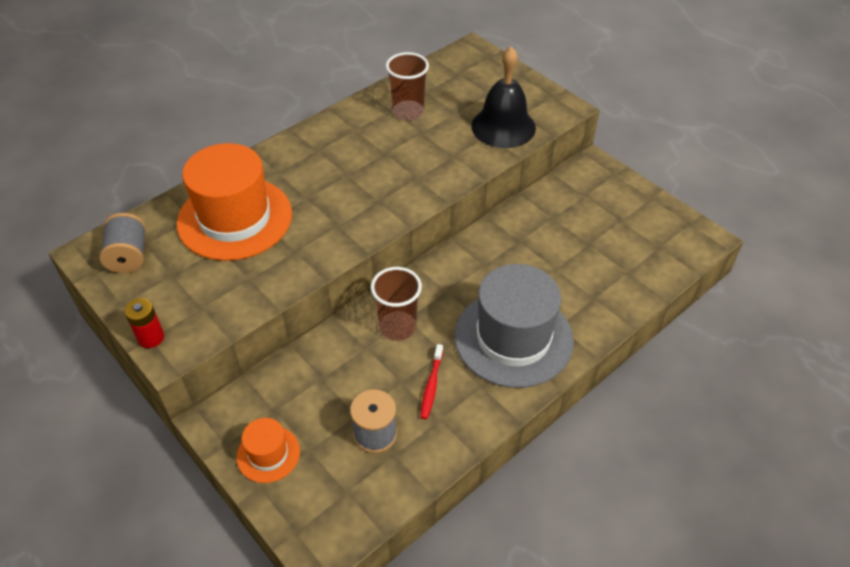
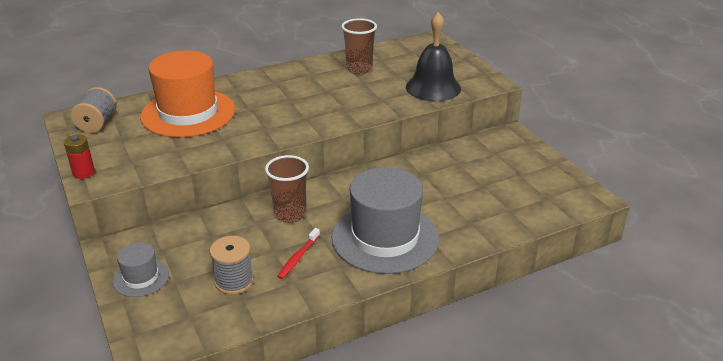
camera: 15 degrees right, 15 degrees down
(268, 454) = (141, 278): orange hat -> grey hat

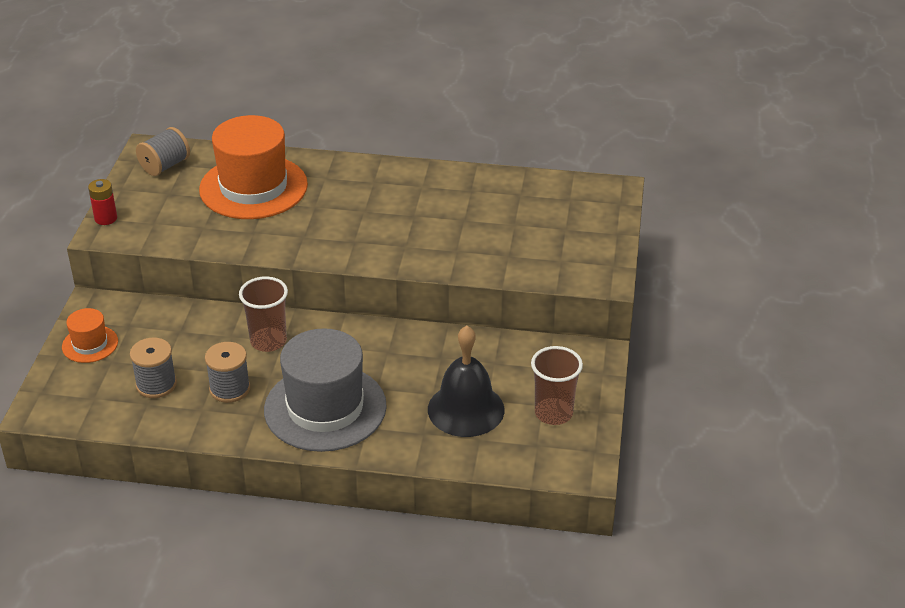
camera: 35 degrees right, 5 degrees up
(141, 278) = (90, 344): grey hat -> orange hat
(298, 257) = (230, 389): red toothbrush -> grey spool
(359, 69) = (480, 200): brown cup -> brown cup (553, 413)
(433, 87) = (530, 258): black bell -> black bell (466, 409)

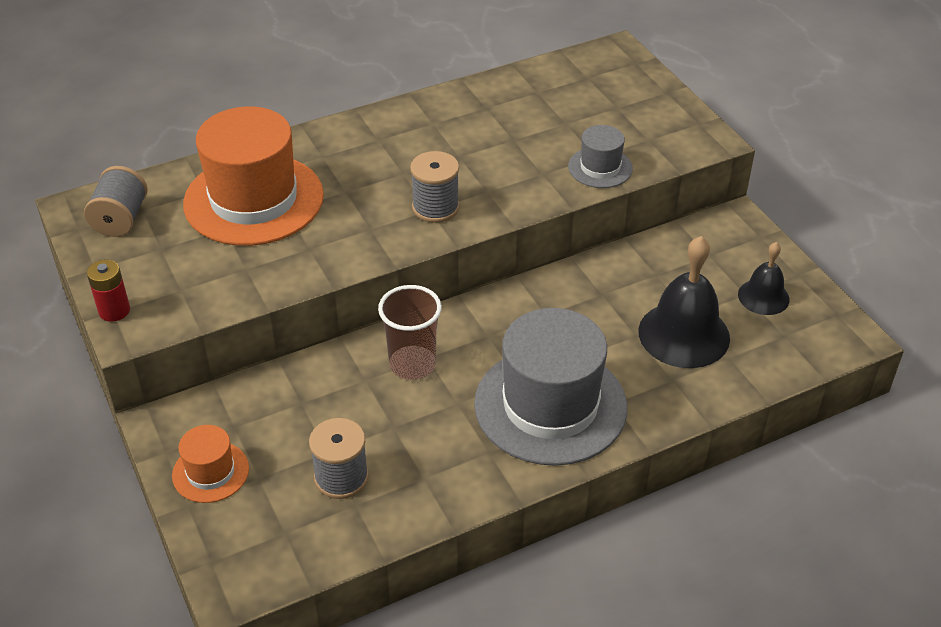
camera: 35 degrees left, 5 degrees up
(230, 389) = (428, 438): grey spool -> grey spool (435, 207)
(501, 264) = (600, 167): none -> grey hat
(553, 413) = (763, 297): brown cup -> black bell

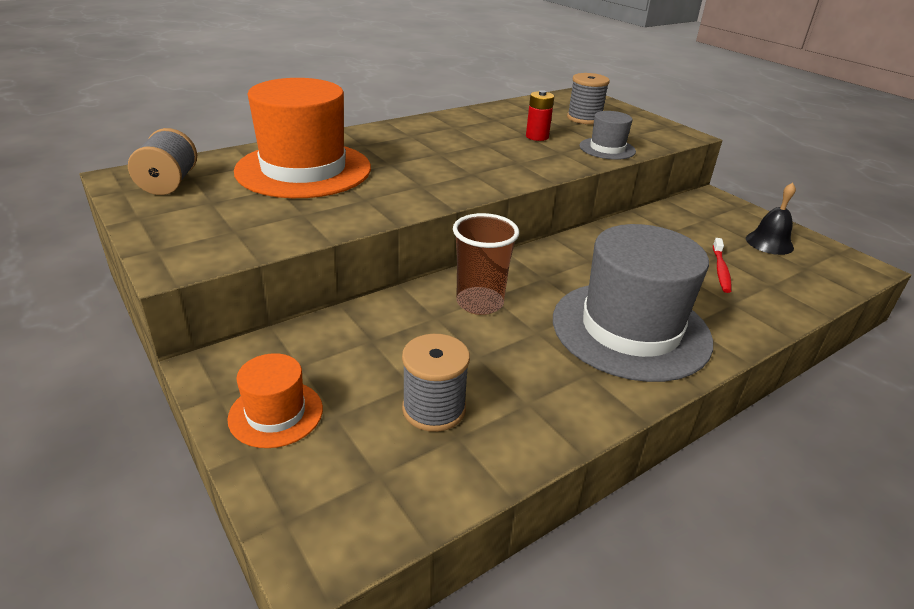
camera: 10 degrees left, 10 degrees down
(114, 311) = (158, 248): red battery -> red battery (537, 137)
(435, 207) = (477, 172): grey spool -> grey spool (584, 118)
(684, 334) = (720, 270): black bell -> red toothbrush

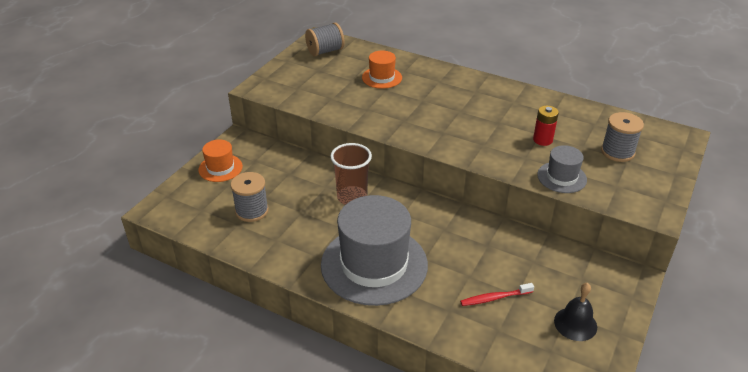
camera: 65 degrees right, 5 degrees up
(303, 169) = (382, 77): orange hat -> orange hat, size x0.48

